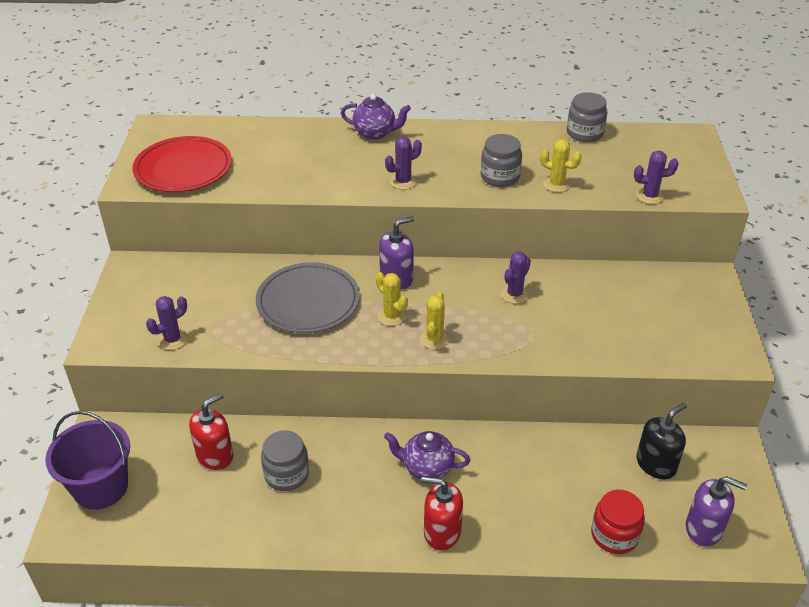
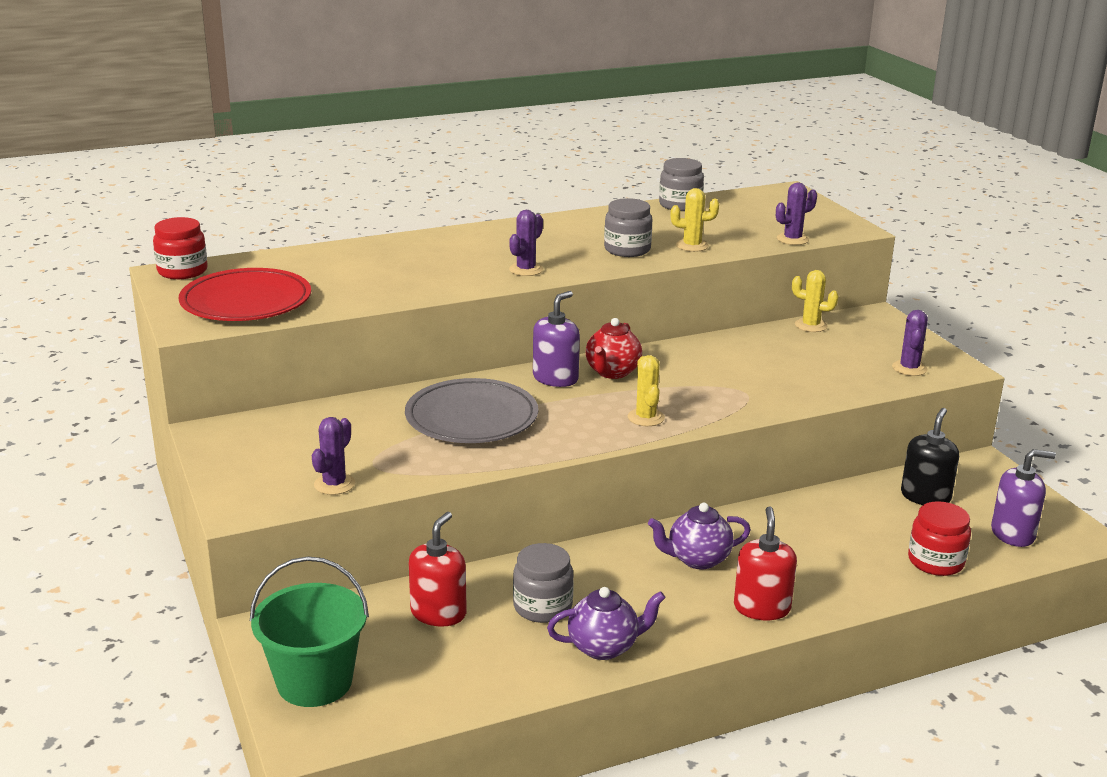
camera: 25 degrees left, 15 degrees down
(101, 487) = (314, 682): purple bucket -> green bucket
(165, 127) = (182, 271): none -> red jar
(375, 133) = (452, 238): purple teapot -> purple teapot (604, 647)
(392, 316) = (580, 409): yellow cactus -> yellow cactus (810, 325)
(442, 532) = (762, 608): red soap dispenser -> red soap dispenser turned 105 degrees clockwise
(444, 283) = (612, 372): none -> red teapot
(514, 294) = (696, 366): purple cactus -> purple cactus (909, 368)

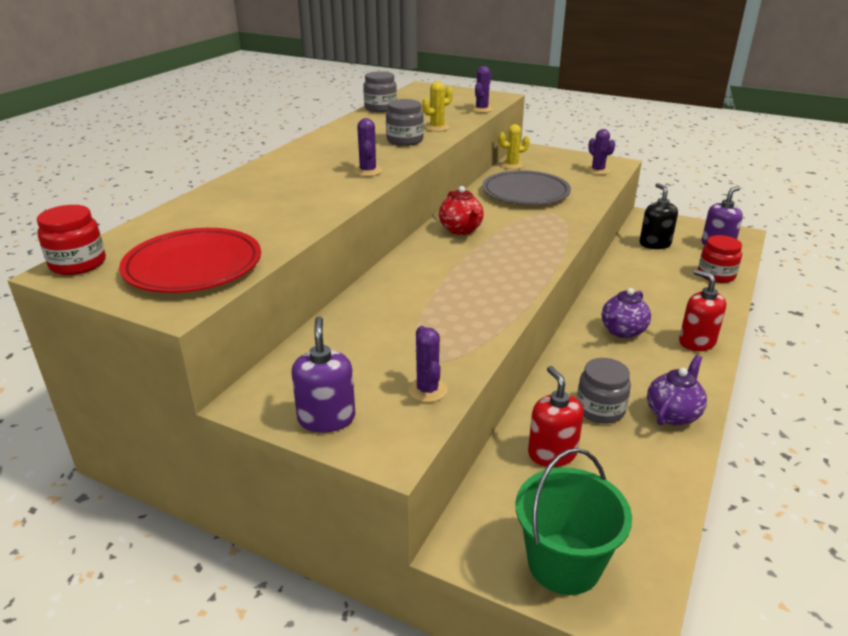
camera: 40 degrees left, 5 degrees up
(471, 417) = (431, 295): grey plate -> grey plate (525, 192)
(555, 378) = (435, 247): purple soap dispenser -> purple soap dispenser (326, 418)
(646, 418) = (531, 249): yellow cactus -> none

